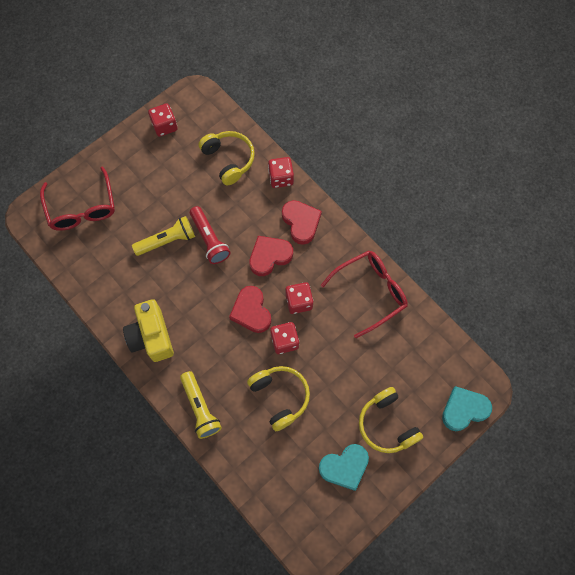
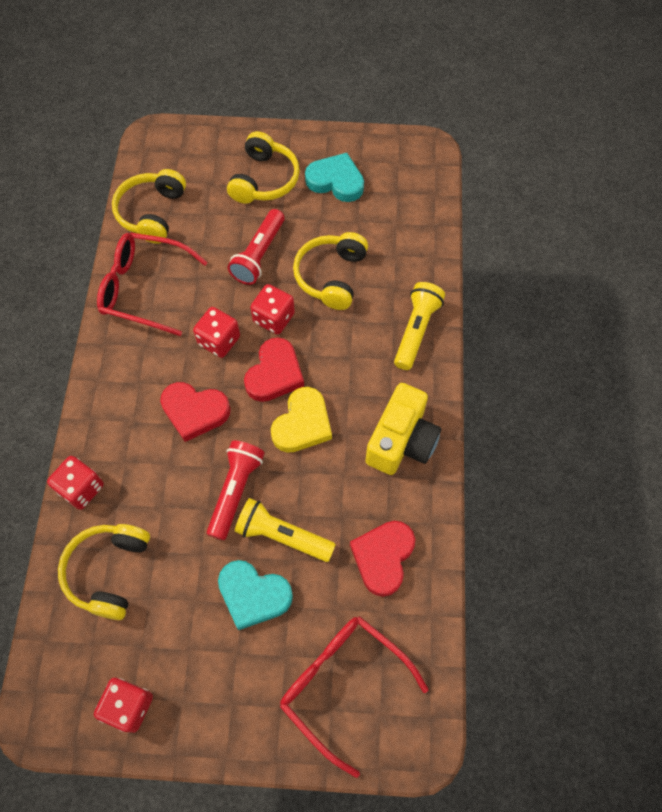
camera: 135 degrees left, 5 degrees down
(82, 208) = (343, 684): red glasses -> red glasses turned 75 degrees counterclockwise
(210, 299) = (302, 424): none -> yellow heart
(301, 222) = (122, 416): red heart -> red heart (383, 557)
(334, 371) = (259, 255): none -> red flashlight
(421, 339) = (152, 213): none -> yellow headphones
(464, 409) = (189, 138): turquoise heart -> turquoise heart (253, 595)

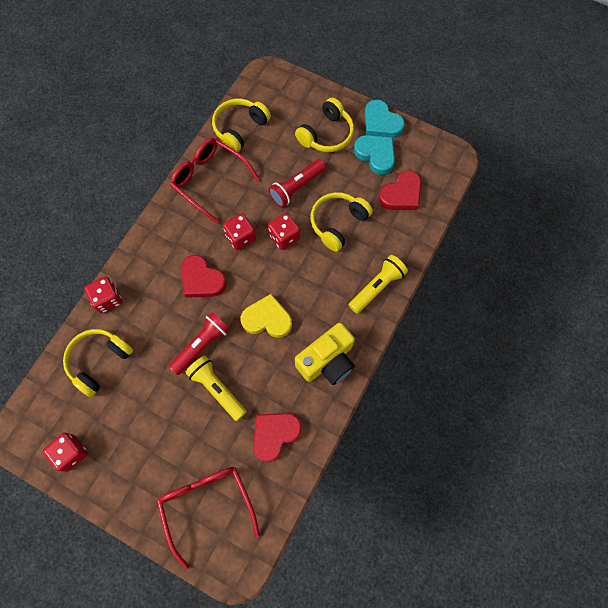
camera: 25 degrees right, 5 degrees up
(253, 595) = (180, 419): turquoise heart -> turquoise heart (381, 123)
(274, 374) = (266, 276): red heart -> red heart (401, 194)
(302, 424) = (267, 319): yellow heart -> yellow heart turned 135 degrees counterclockwise

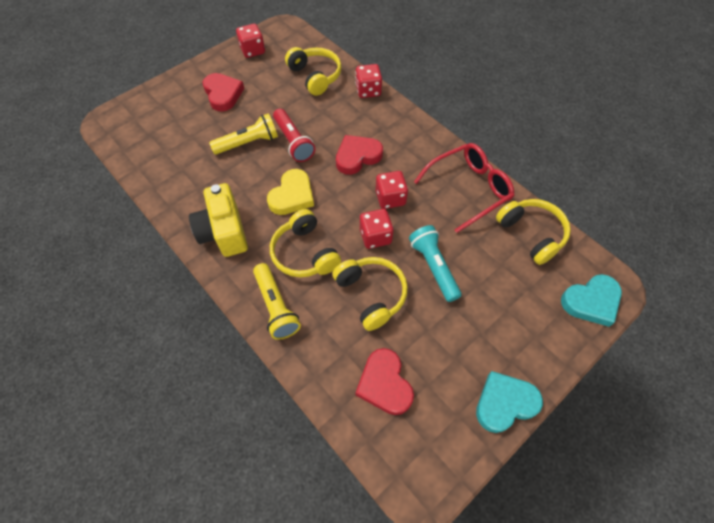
camera: 110 degrees right, 10 degrees down
(207, 505) = (162, 115): red glasses -> none
(275, 434) = (184, 171): red heart -> red heart (223, 94)
(296, 187) = (433, 267): red flashlight -> turquoise flashlight
(326, 134) = (502, 325): yellow headphones -> yellow headphones (305, 253)
(375, 155) = (454, 375): turquoise heart -> turquoise heart (591, 302)

